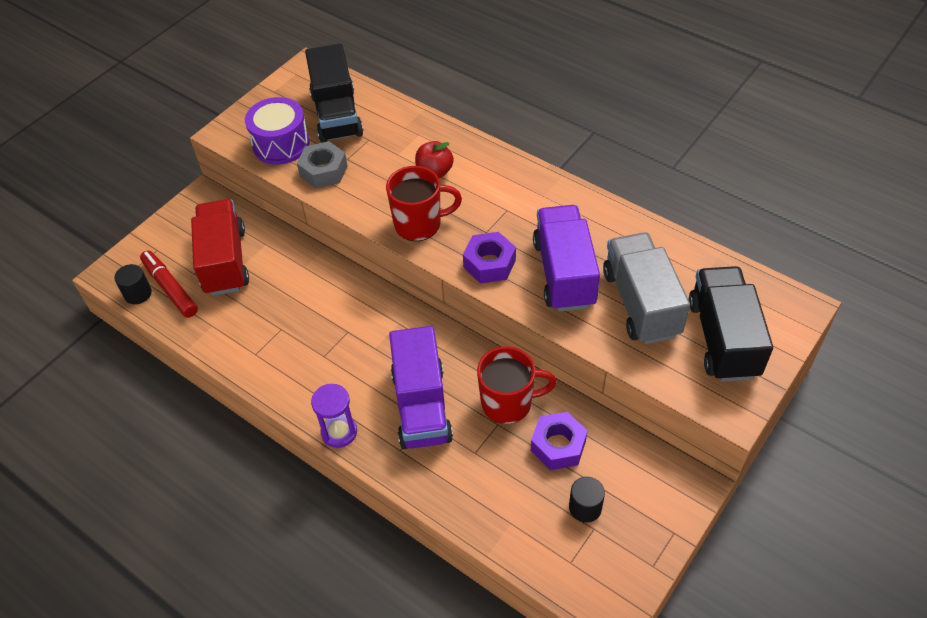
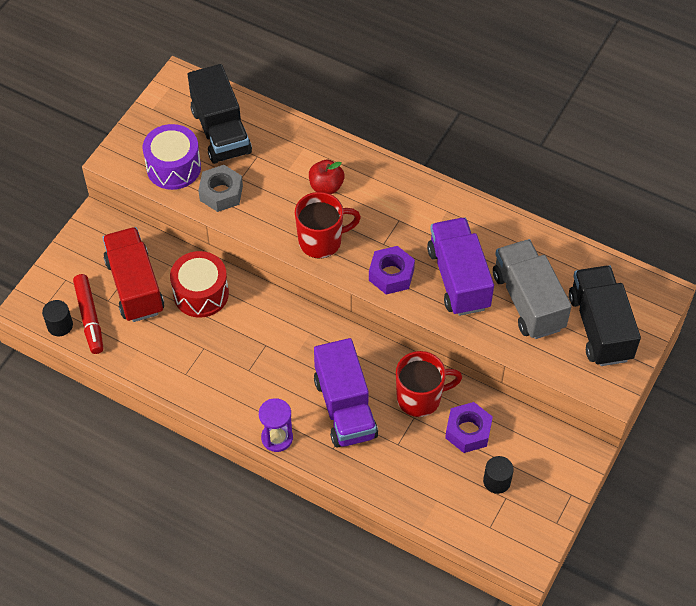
camera: 10 degrees left, 5 degrees up
(170, 288) = (89, 317): red marker -> red marker turned 150 degrees counterclockwise
(291, 274) = (201, 294): none -> red drum

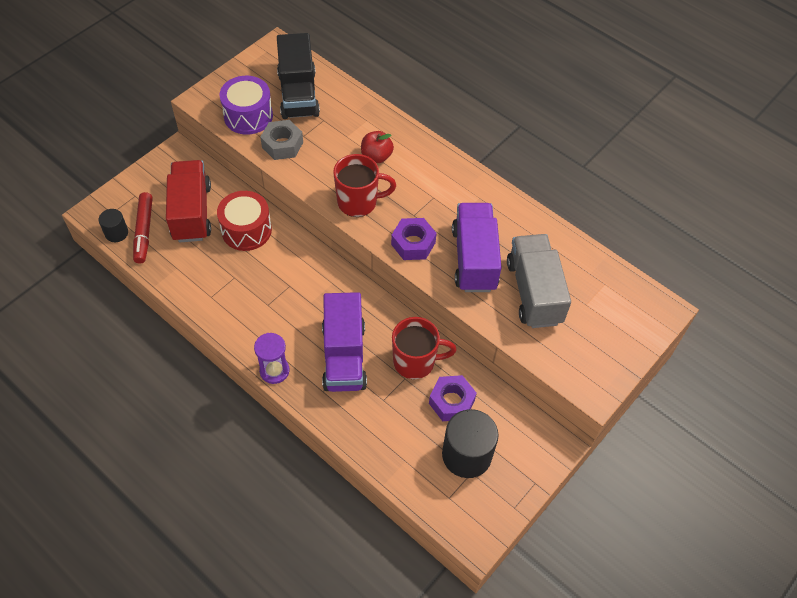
camera: 10 degrees right, 0 degrees up
(497, 481) = (466, 455): black cylinder -> black cylinder, size x1.88
(600, 327) = (596, 330): black truck -> none

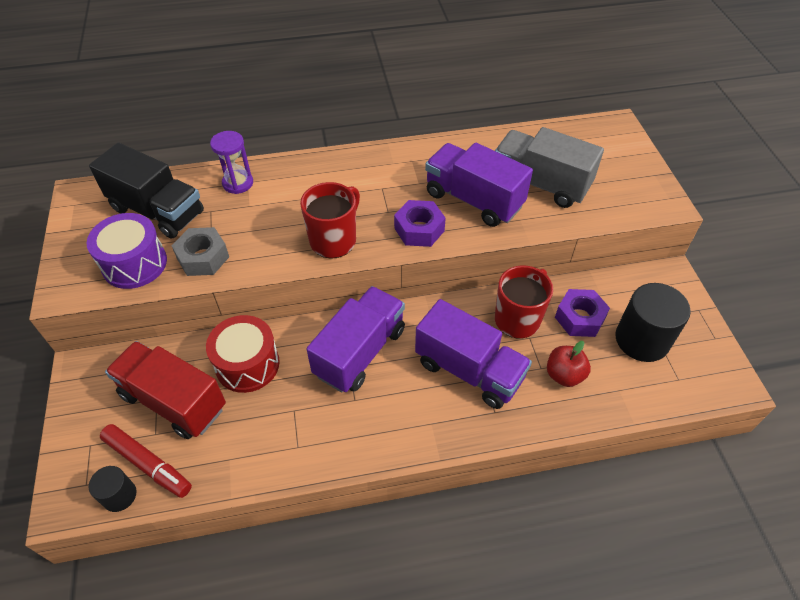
camera: 50 degrees left, 5 degrees down
(274, 371) = (439, 441): purple hourglass -> purple hourglass (238, 183)
(306, 284) = (360, 352): none -> purple truck
(376, 156) = (296, 198): red apple -> red apple (564, 375)

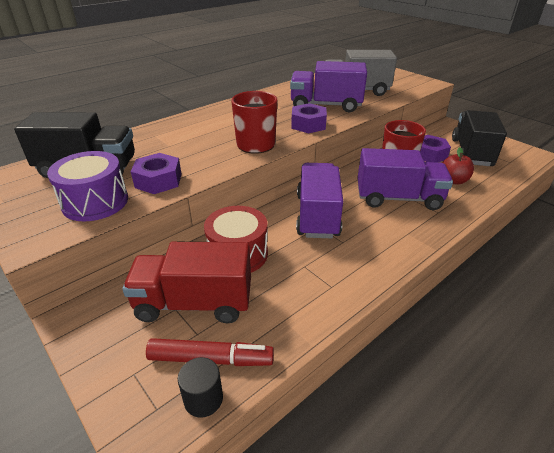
camera: 30 degrees left, 15 degrees down
(203, 257) = (158, 180): grey nut -> purple nut
(238, 183) = (147, 138): purple hourglass -> none
(642, 340) = (471, 153): black cylinder -> black truck

